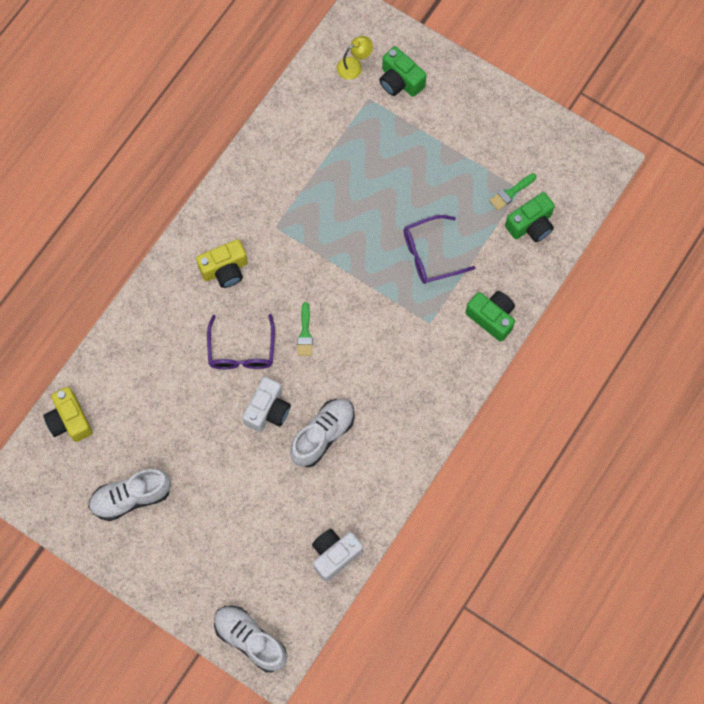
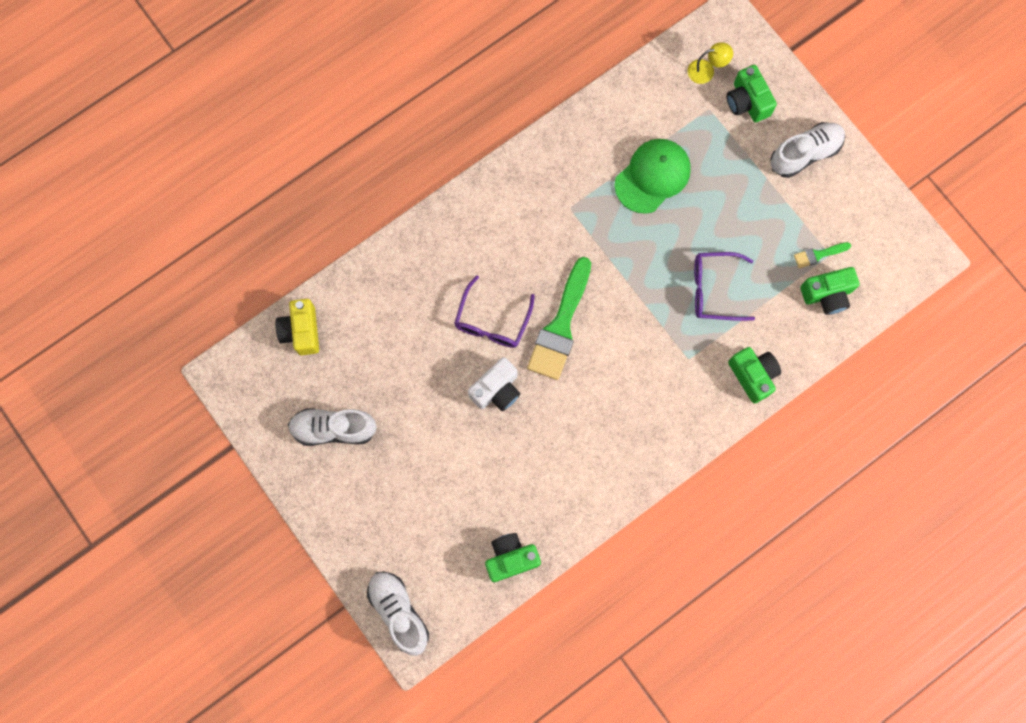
camera: 20 degrees right, 5 degrees up
(225, 270) = (504, 234): yellow camera -> none
(305, 333) = (560, 326): green brush -> green brush, size x2.18
(323, 435) = (542, 434): white shoe -> white shoe (805, 154)
(334, 555) = (511, 558): white camera -> green camera
(340, 174) = (652, 176): none -> green cap

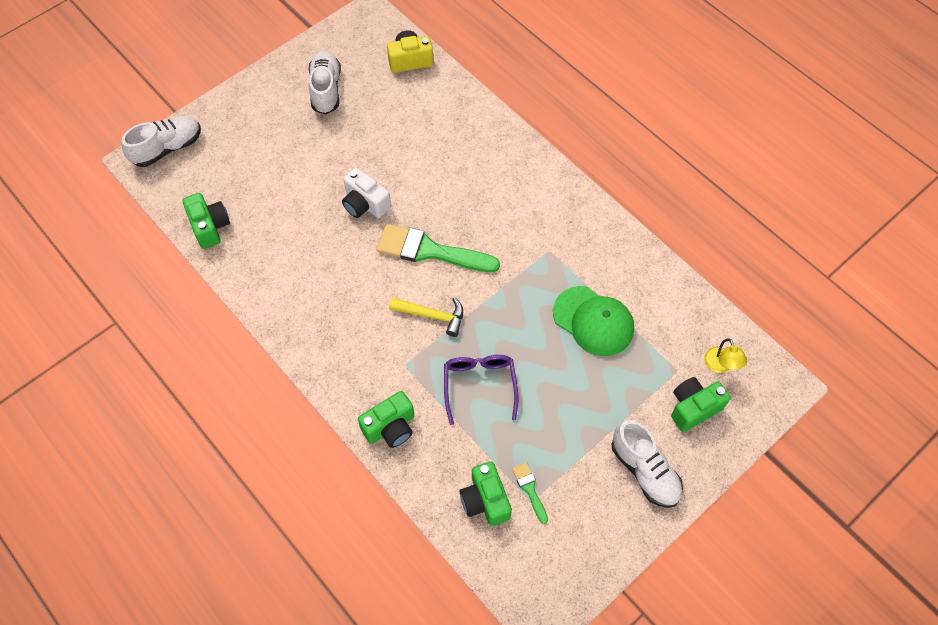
camera: 85 degrees right, 15 degrees down
(492, 321) = (430, 196): purple glasses -> none
(636, 328) = (432, 315): none -> yellow hammer

